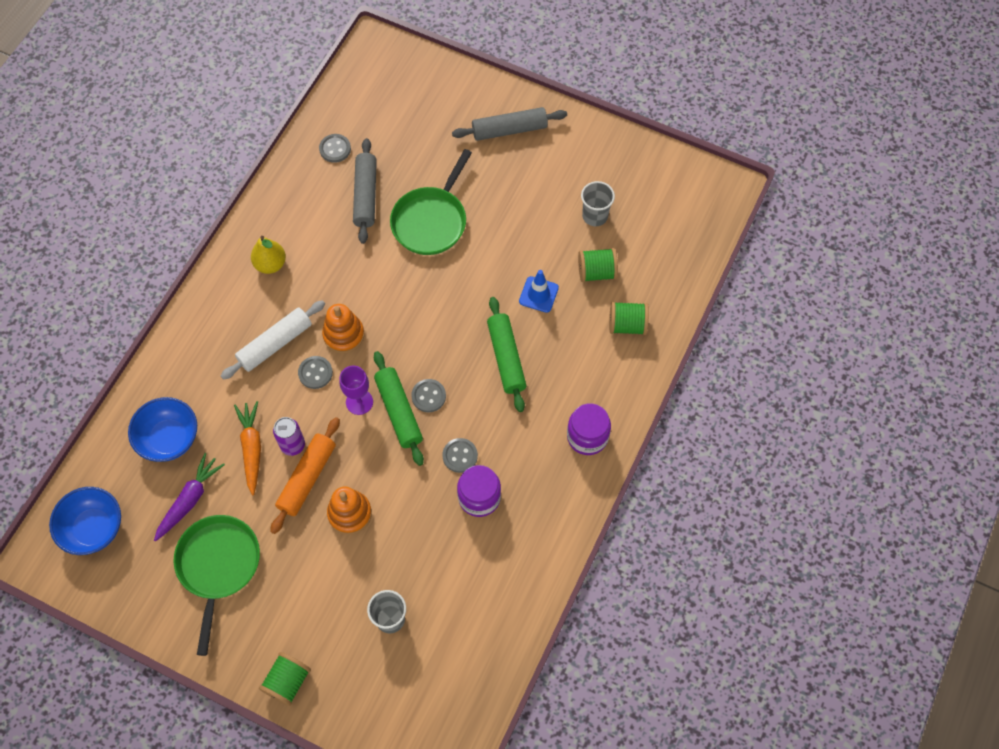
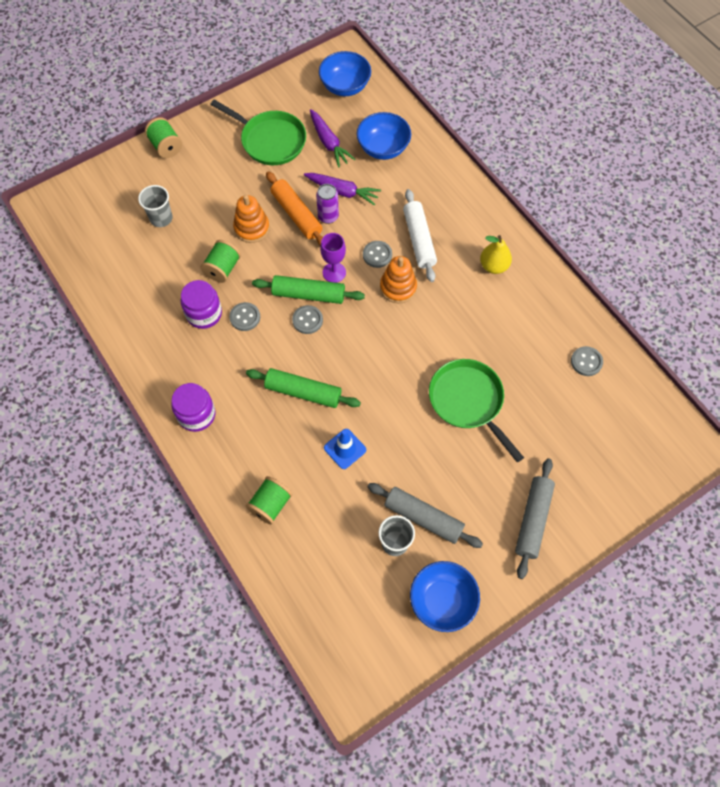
camera: 120 degrees right, 0 degrees up
(252, 448) = (342, 191): orange carrot -> purple carrot
(365, 195) = (523, 363): grey rolling pin -> grey rolling pin (423, 518)
(596, 272) = (336, 509): green spool -> green spool (222, 269)
(617, 162) = (442, 600): none -> blue bowl

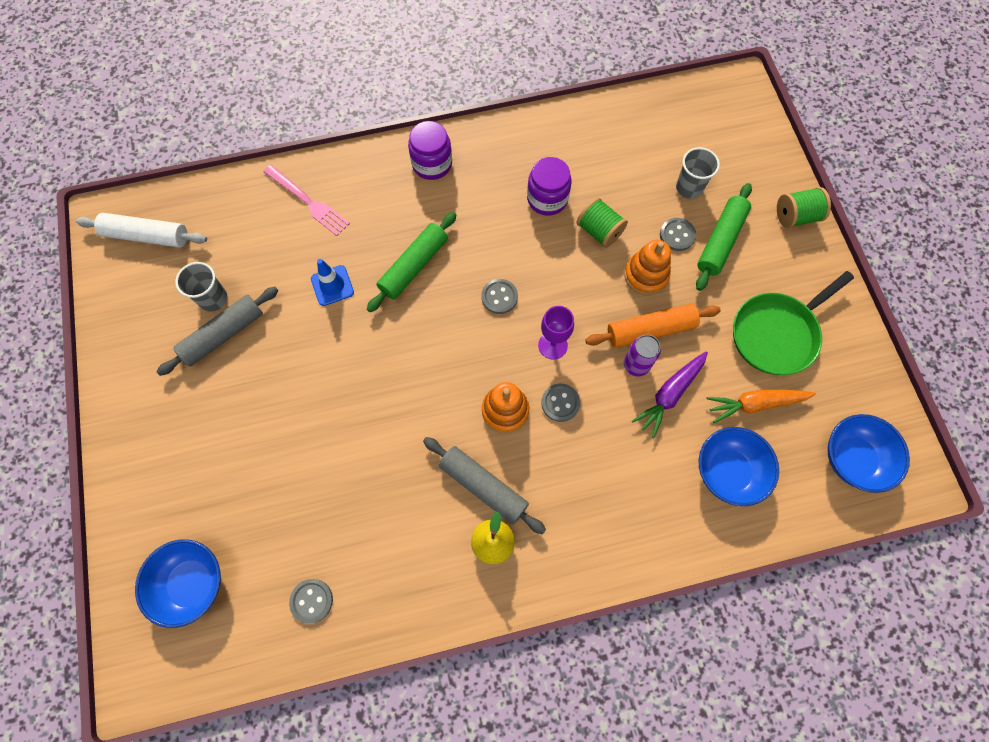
camera: 110 degrees right, 5 degrees up
(245, 317) = (527, 236): grey button -> grey button (677, 235)
(270, 504) = (308, 202): green spool -> pink fork
(308, 294) = (533, 308): green rolling pin -> green rolling pin (720, 241)
(329, 143) = (755, 404): purple carrot -> orange carrot
(419, 240) = (565, 462): white rolling pin -> white rolling pin (147, 236)
(442, 600) = (136, 321): blue bowl -> blue bowl (192, 583)
(468, 401) = (326, 433): green pan -> none
(533, 520) = (162, 444): grey rolling pin -> grey rolling pin (483, 486)

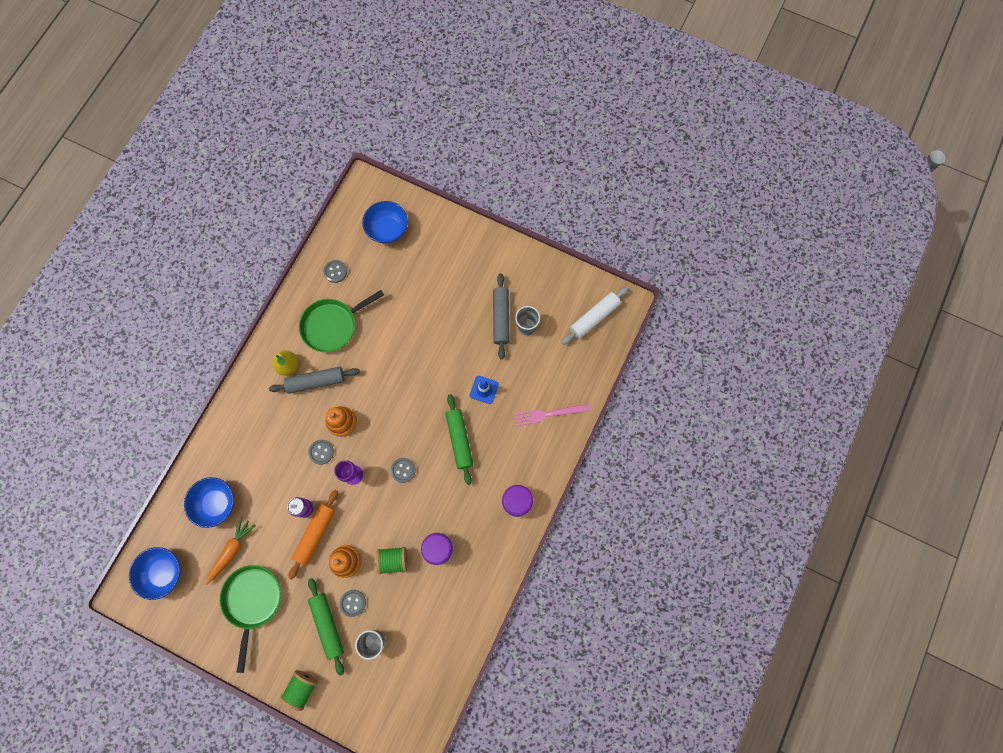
camera: 130 degrees right, 5 degrees up
(392, 533) = (332, 325): none -> green pan
(670, 394) = (275, 511): purple carrot -> none

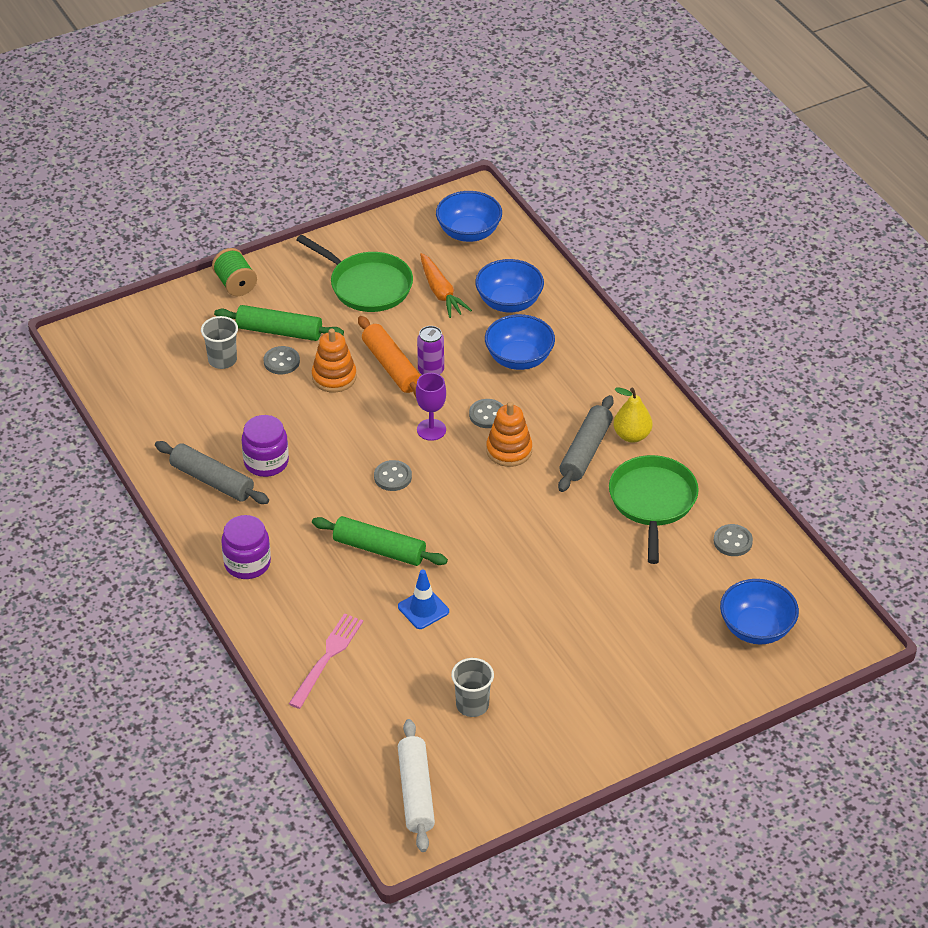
camera: 125 degrees right, 30 degrees down
(263, 465) = (519, 359): none -> blue bowl
(393, 560) = (293, 417): green spool -> none
(501, 318) = (510, 683): grey rolling pin -> grey rolling pin (212, 480)

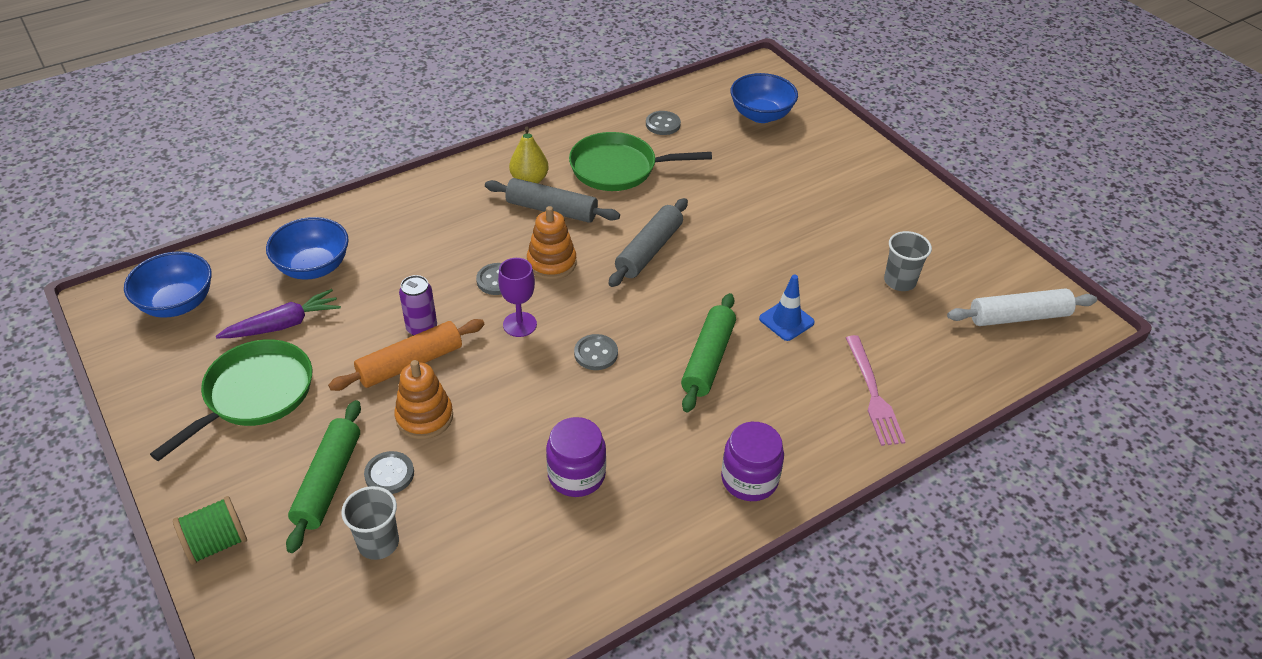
camera: 95 degrees left, 0 degrees up
(212, 480) = (612, 531): grey rolling pin -> grey rolling pin (649, 250)
(327, 658) = (873, 394): pink fork -> pink fork turned 120 degrees counterclockwise
(441, 292) = (283, 325): orange carrot -> purple carrot
(519, 359) = (409, 258): blue bowl -> none

